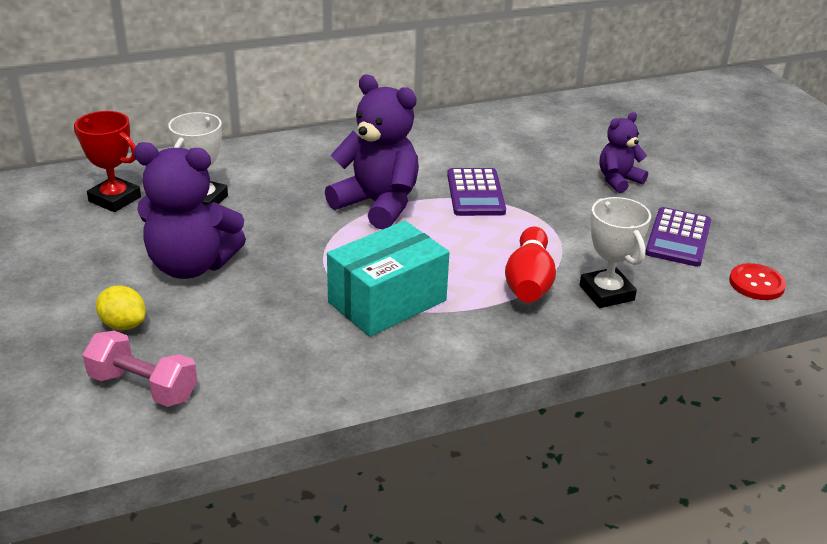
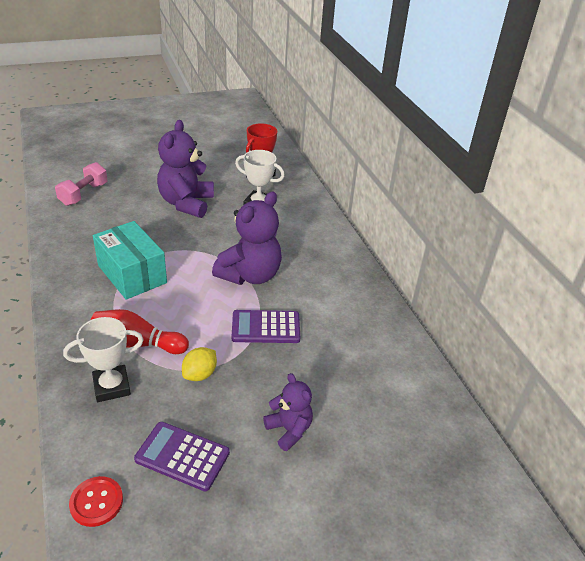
camera: 90 degrees right, 5 degrees up
(123, 325) = (136, 186): yellow lemon -> yellow lemon (200, 374)

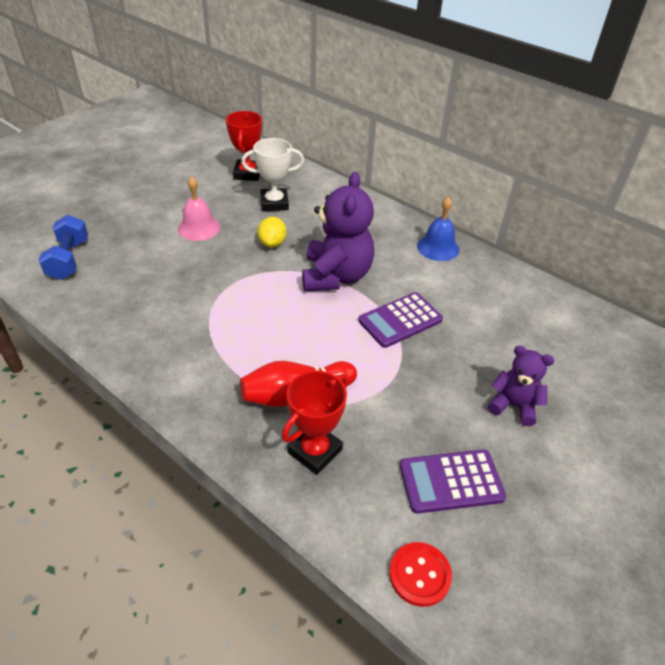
camera: 30 degrees left, 5 degrees up
(84, 194) = (69, 259): pink dumbbell -> blue dumbbell
(112, 386) = (315, 451): white trophy -> red trophy
(132, 274) = (216, 325): turquoise box -> none
(186, 203) = (199, 228): purple teddy bear -> pink bell
(200, 374) = (387, 394): yellow lemon -> yellow lemon (272, 243)
(356, 286) = (438, 247): none -> blue bell

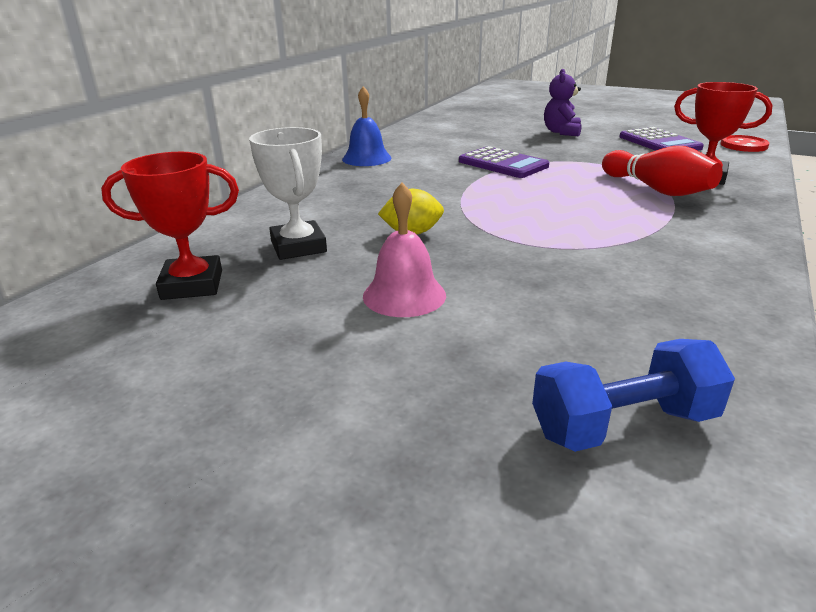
camera: 100 degrees left, 15 degrees down
(336, 276) = (456, 192): purple teddy bear -> none

